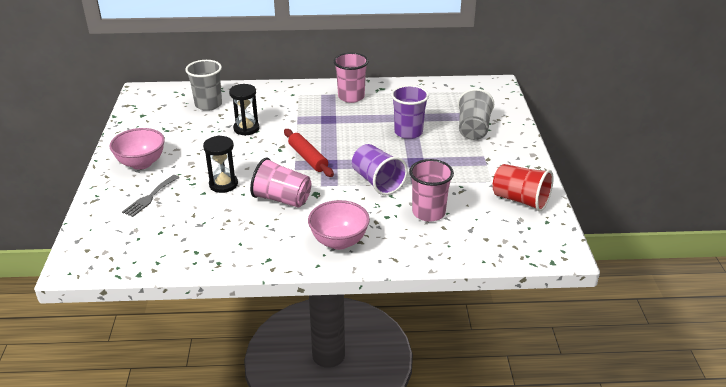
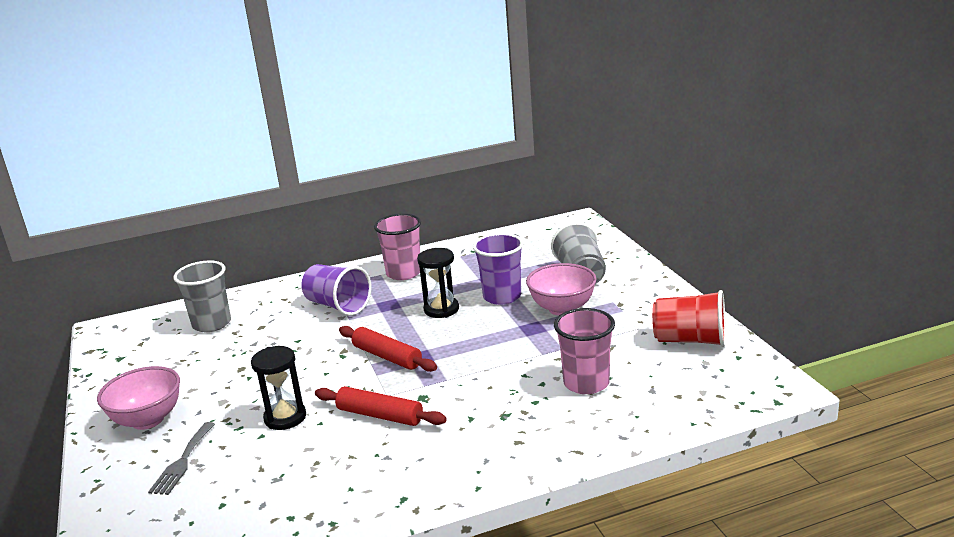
camera: 15 degrees left, 10 degrees down
(246, 128) = (281, 341): black hourglass -> black hourglass (441, 309)
(282, 199) = (380, 415): pink cup -> red rolling pin
(339, 241) = (489, 449): pink bowl -> pink bowl (562, 308)
(377, 182) = (497, 363): purple cup -> purple cup (338, 306)

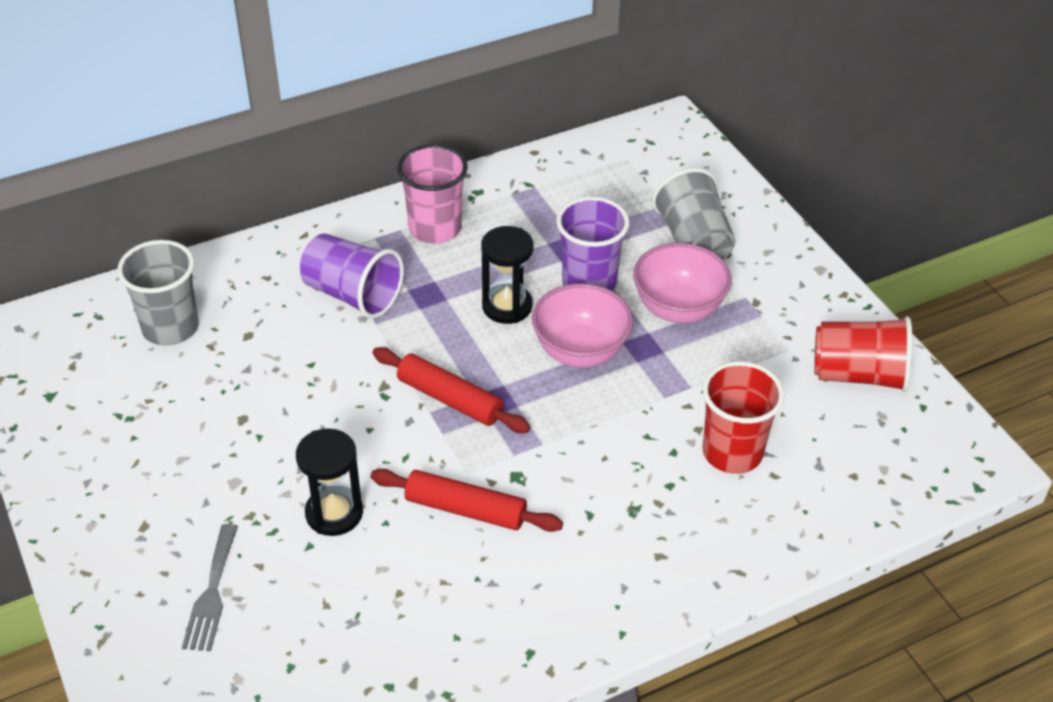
camera: 10 degrees left, 20 degrees up
(148, 420) = (135, 517): pink bowl -> pink bowl (580, 352)
(586, 383) = (732, 452): pink cup -> red cup

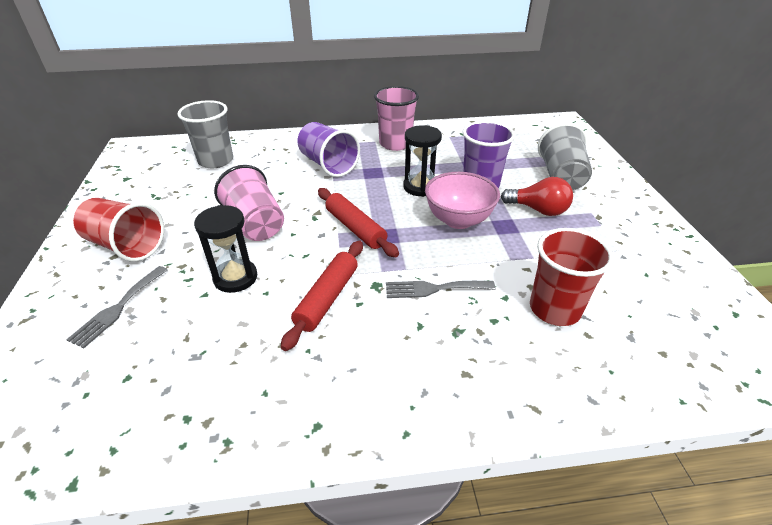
camera: 20 degrees right, 5 degrees down
(308, 426) = (255, 224): none -> pink cup
(465, 510) = (327, 298): red rolling pin -> red rolling pin turned 75 degrees clockwise
(588, 462) = (434, 289): none -> grey fork
(678, 309) = (538, 210): pink bowl -> red light bulb
(858, 375) = (676, 278): red cup -> red cup (126, 246)

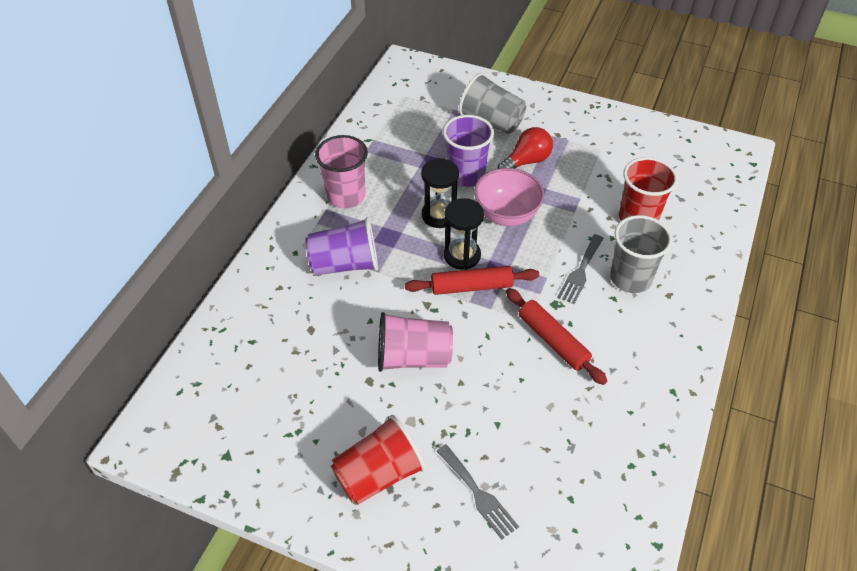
camera: 60 degrees left, 10 degrees up
(216, 161) = (255, 358): grey cup -> grey cup (630, 278)
(235, 278) = (488, 395): black hourglass -> black hourglass (462, 255)

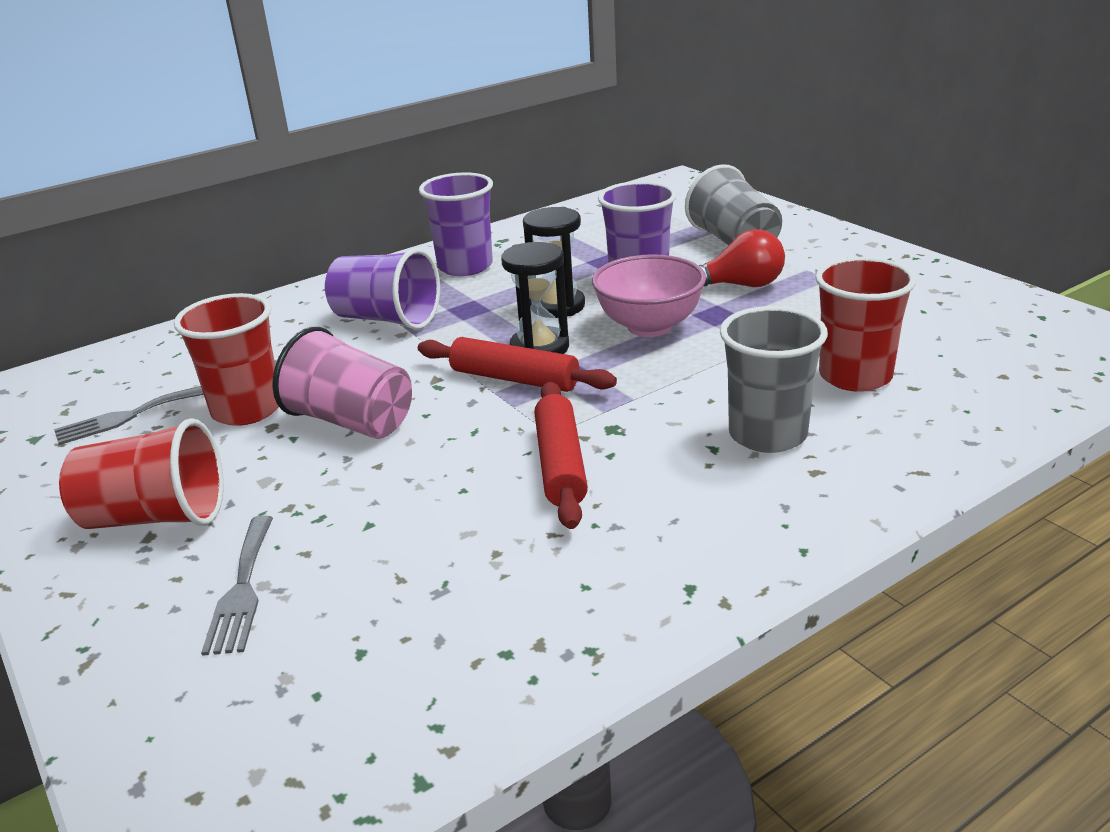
camera: 35 degrees right, 20 degrees down
(340, 375) = (247, 410): none -> red cup
(346, 196) = (465, 266): pink cup -> purple cup
(580, 271) = (693, 406): grey fork -> grey fork (130, 416)

